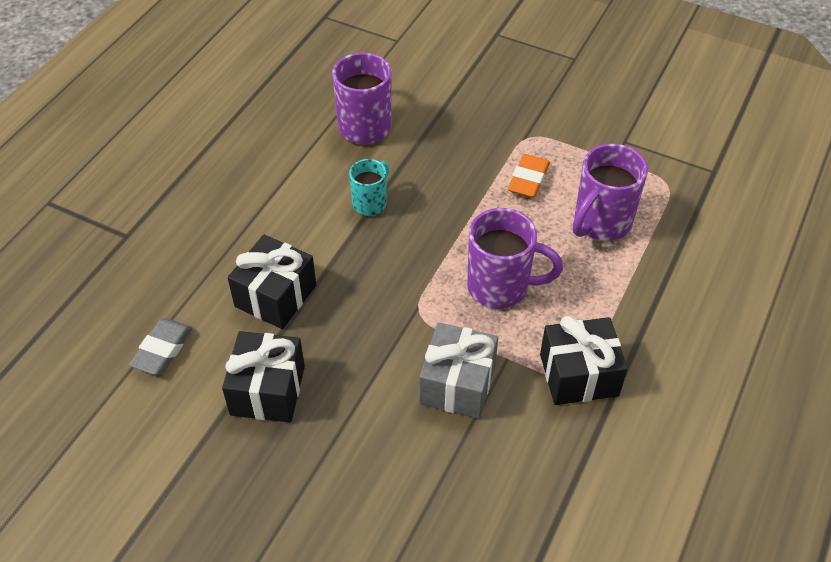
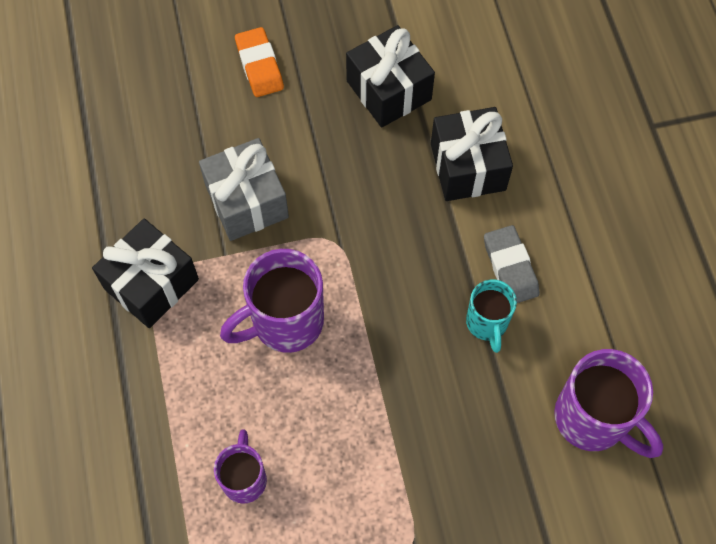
camera: 140 degrees right, 15 degrees up
(162, 350) = (501, 61): grey eraser -> grey eraser (510, 267)
(528, 179) = (361, 480): orange eraser -> orange eraser (259, 65)
(601, 223) = (244, 479): purple mug -> purple mug, size x0.60

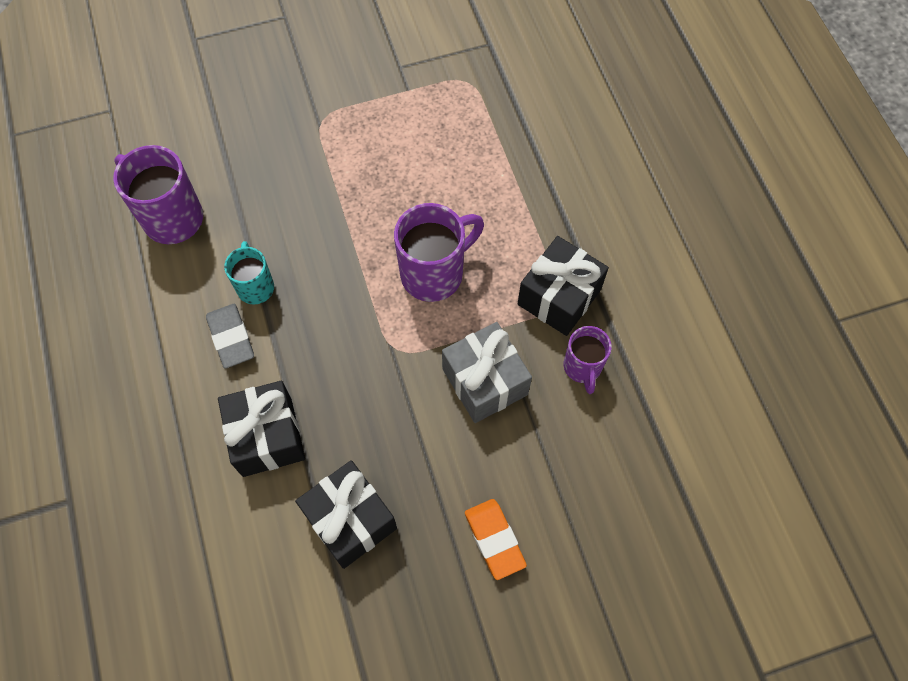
camera: 175 degrees right, 0 degrees up
(244, 479) = (452, 155): purple mug -> purple mug (582, 367)

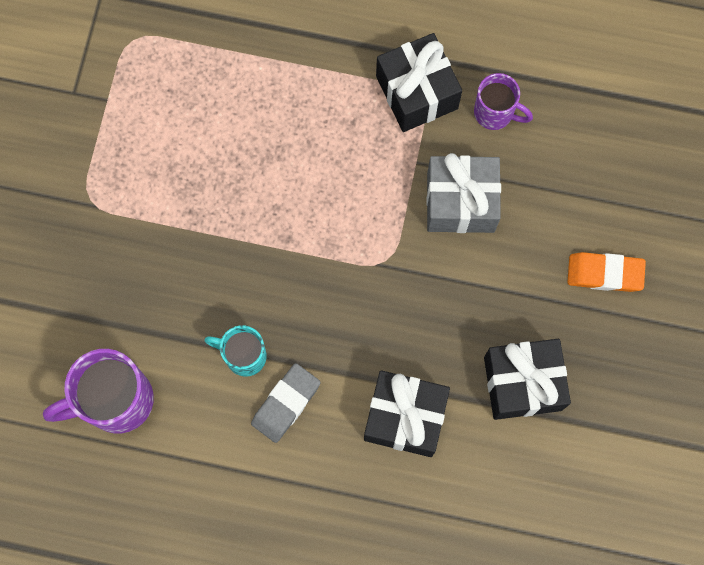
camera: 60 degrees left, 10 degrees up
(231, 338) = (286, 404): grey eraser -> grey eraser turned 60 degrees counterclockwise
(434, 273) = (328, 186): purple mug -> none

